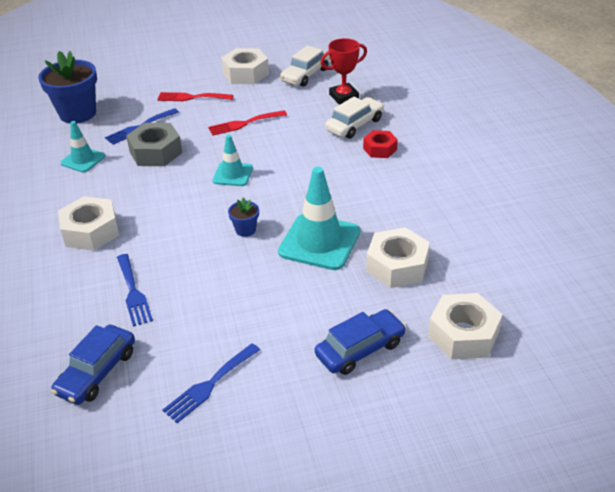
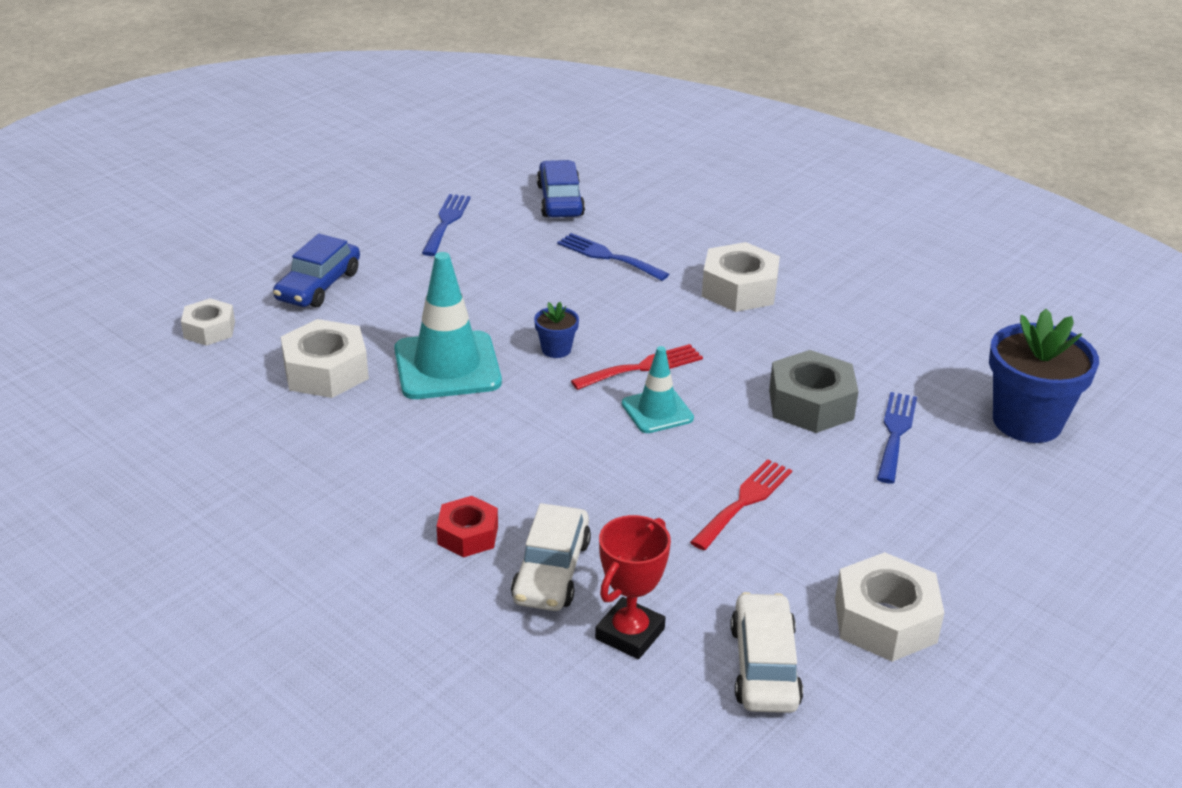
camera: 145 degrees right, 5 degrees down
(83, 160) = (892, 359): turquoise traffic cone -> none
(191, 97) = (902, 521): red fork -> red fork (643, 367)
(463, 334) = (209, 330): white nut -> white nut, size x0.62

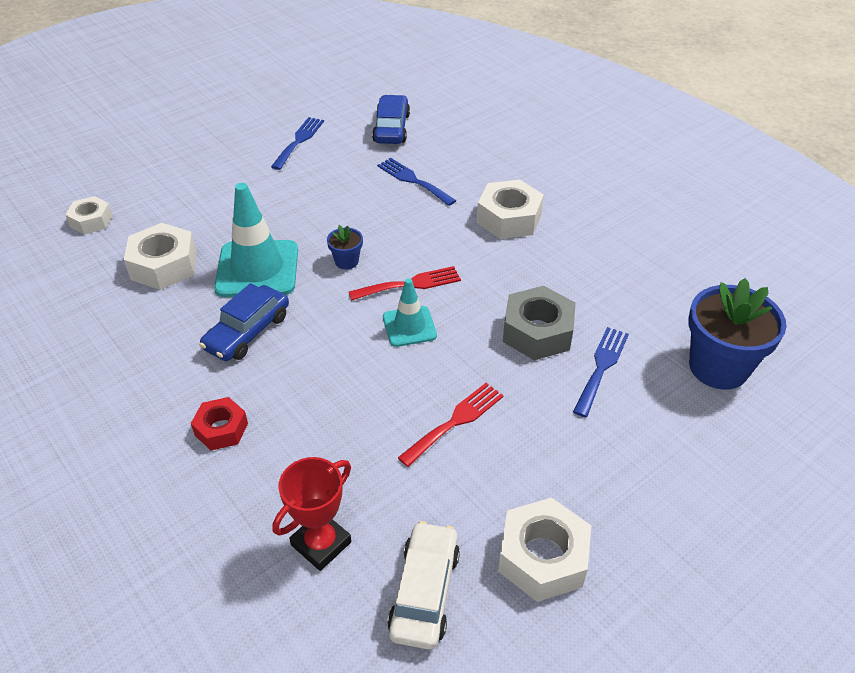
camera: 10 degrees right, 10 degrees up
(318, 286) = (185, 189): blue car -> blue car (247, 332)
(551, 571) = (276, 472): white car -> none

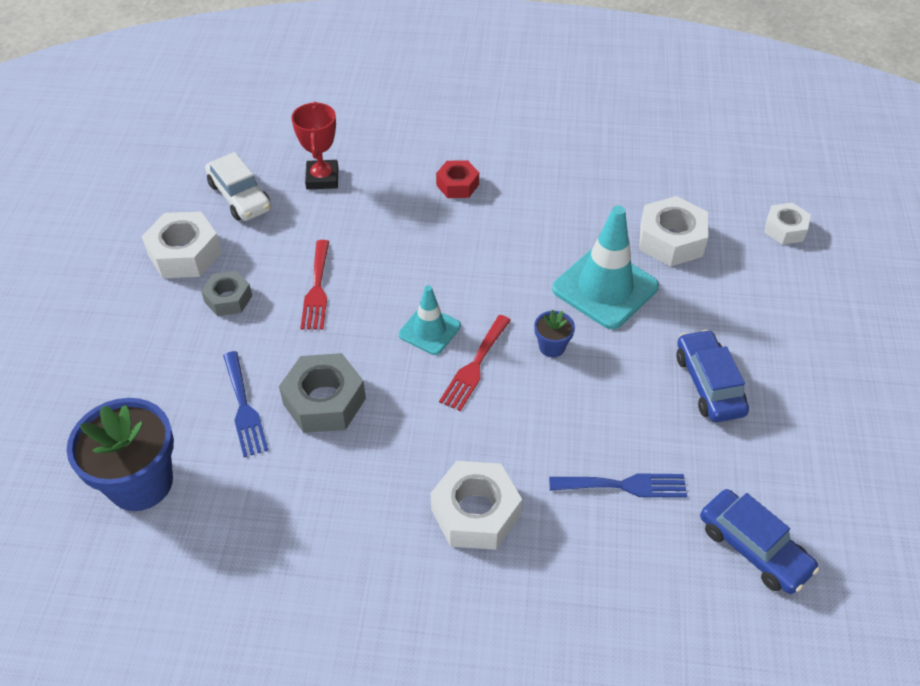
camera: 135 degrees right, 5 degrees up
(247, 332) = (535, 243): blue car -> blue car (709, 384)
(299, 141) = (801, 443): blue fork -> none
(539, 470) = (228, 299): none -> grey nut

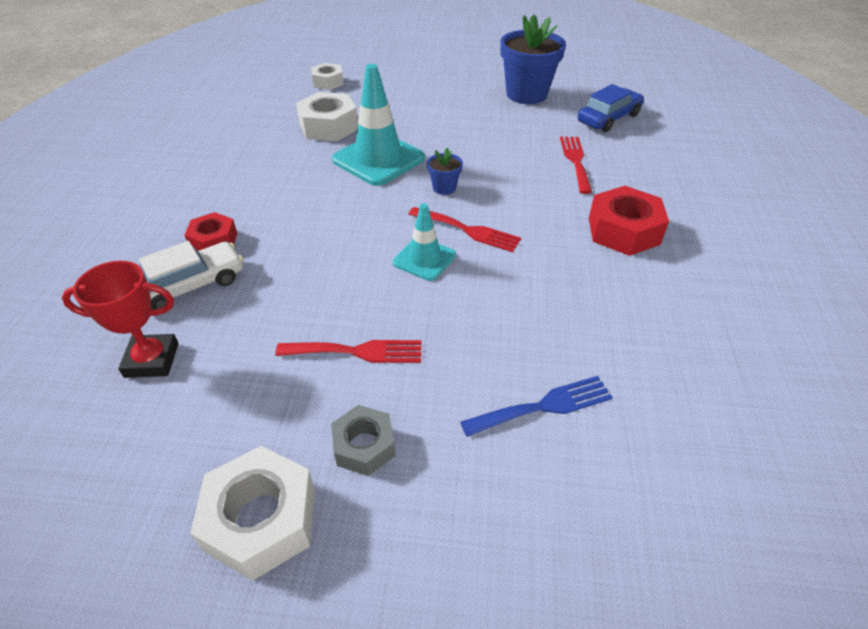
camera: 90 degrees left, 5 degrees down
(140, 483) = (678, 506): blue flower pot -> blue flower pot (526, 94)
(240, 197) = (152, 457): white car -> white car (190, 285)
(324, 401) = (523, 334): grey nut -> none
(475, 513) = (623, 231): white nut -> red nut
(624, 485) = (575, 161): blue fork -> red fork
(709, 384) = (477, 122): blue car -> none

